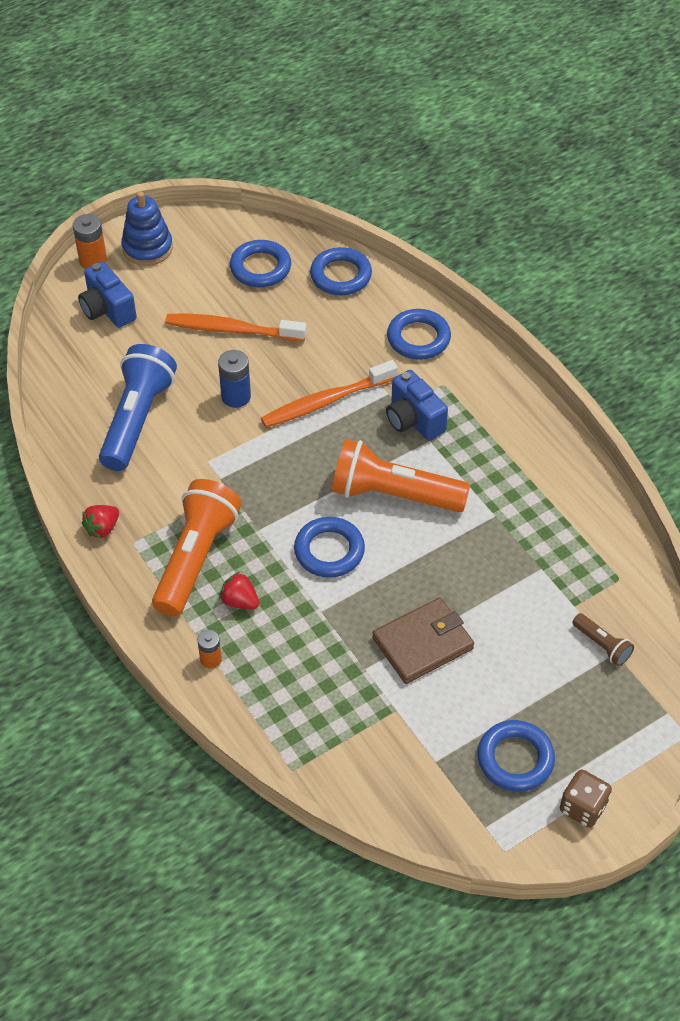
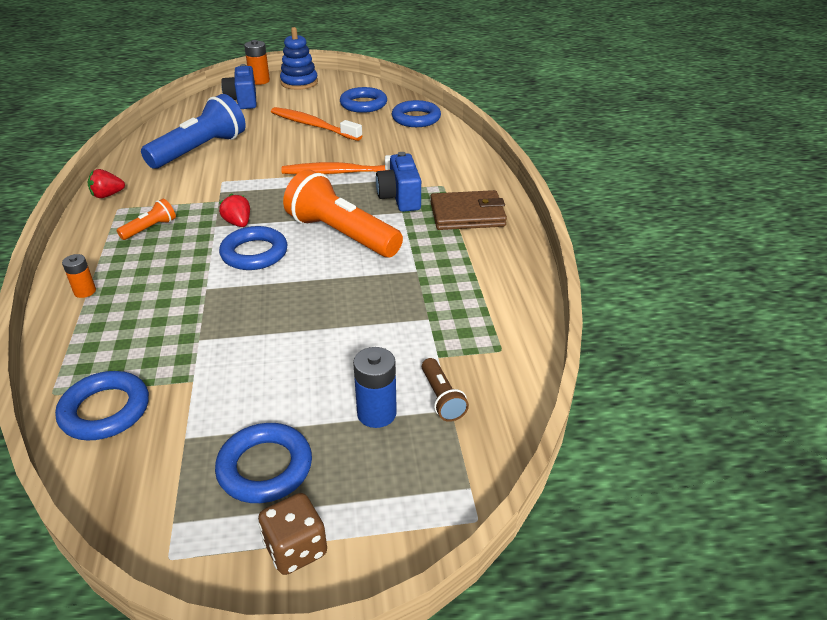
camera: 25 degrees right, 15 degrees down
(196, 558) = (150, 228): orange flashlight -> orange flashlight, size x0.46
(236, 396) = (279, 155): blue battery -> blue battery (376, 413)
(240, 601) = (151, 263): red strawberry -> red strawberry (238, 223)
(418, 338) = (445, 158): blue ring -> blue ring (105, 410)
(422, 643) = (268, 338): brown wallet -> brown wallet (467, 214)

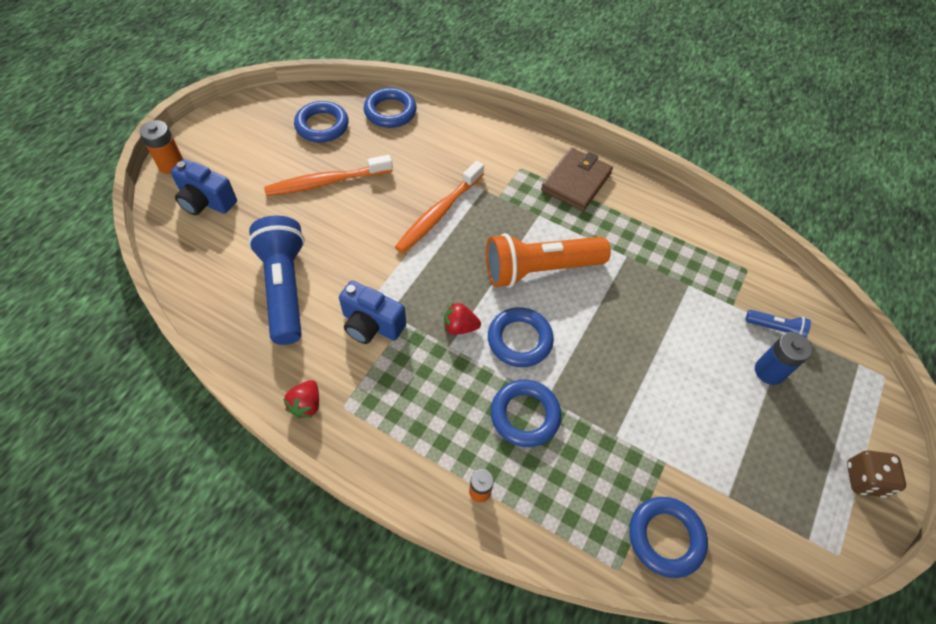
camera: 55 degrees left, 20 degrees up
(150, 228) = (409, 396): orange flashlight -> none
(265, 467) = (785, 461): blue ring -> blue ring (525, 415)
(299, 83) = (216, 139): blue stacking toy -> none
(400, 198) = (516, 203): blue camera -> blue camera (371, 325)
(442, 398) = (775, 329): brown flashlight -> blue flashlight

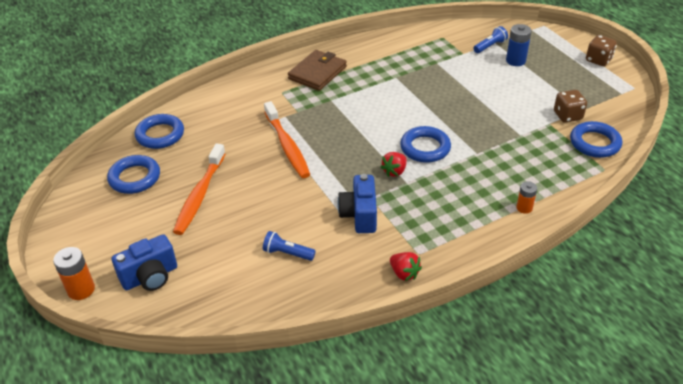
camera: 55 degrees left, 15 degrees down
(284, 288) = (287, 253): blue flashlight -> blue flashlight, size x0.46
(371, 325) = (359, 215): blue camera -> blue camera turned 120 degrees clockwise
(525, 415) = (482, 167): blue ring -> none
(540, 270) = (376, 117): orange flashlight -> none
(576, 182) = (317, 73): brown wallet -> brown wallet turned 60 degrees clockwise
(699, 480) = (567, 116): none -> brown dice

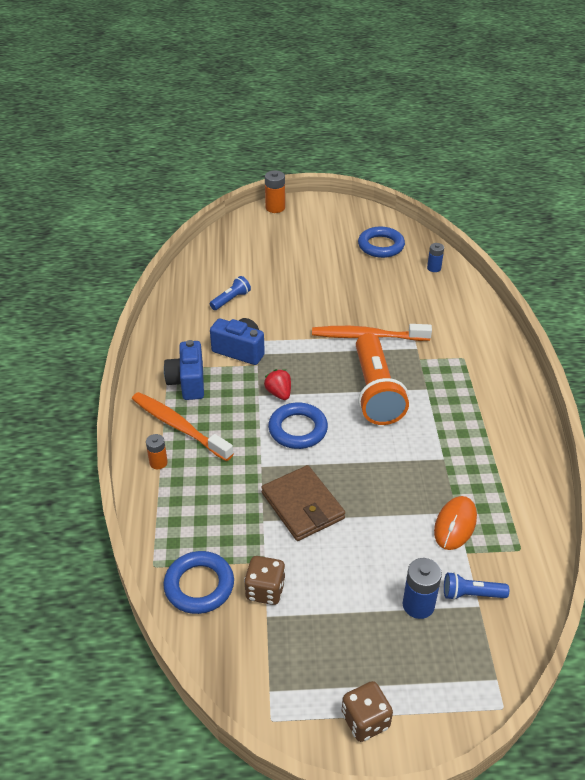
camera: 115 degrees right, 0 degrees up
(150, 277) = (262, 235): blue camera -> blue camera (188, 382)
(160, 135) = (434, 268): blue ring -> blue battery
(200, 194) = (334, 273): orange toothbrush -> orange toothbrush (179, 427)
(317, 73) = (487, 395): brown wallet -> brown wallet (302, 505)
(353, 122) = (376, 392): none -> orange flashlight
(404, 273) = (156, 352): red strawberry -> none
(447, 61) = (455, 524): none -> orange mouse
(490, 46) = (471, 594): blue flashlight -> blue flashlight turned 105 degrees clockwise

